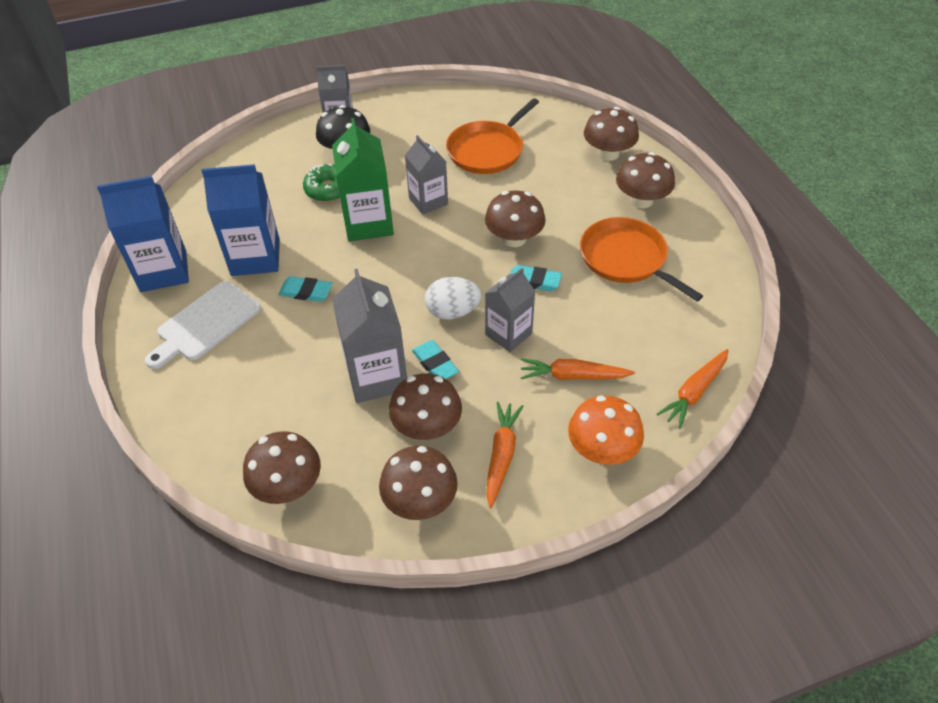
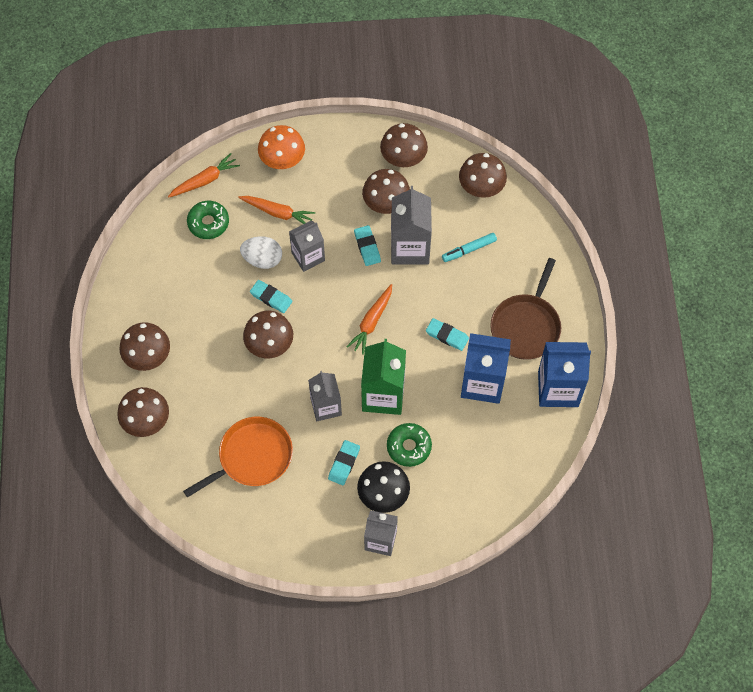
camera: 165 degrees left, 15 degrees up
(205, 323) = (526, 326): white cutting board -> brown pan
(293, 393) = (469, 250): none -> turquoise marker
(393, 164) = (344, 463): none -> turquoise eraser
(453, 312) = (341, 286): white egg -> white egg (262, 259)
(501, 455) = (345, 171): orange carrot -> orange carrot (371, 322)
(626, 259) = (192, 299): orange pan -> none
(656, 341) = (208, 223): none -> green donut

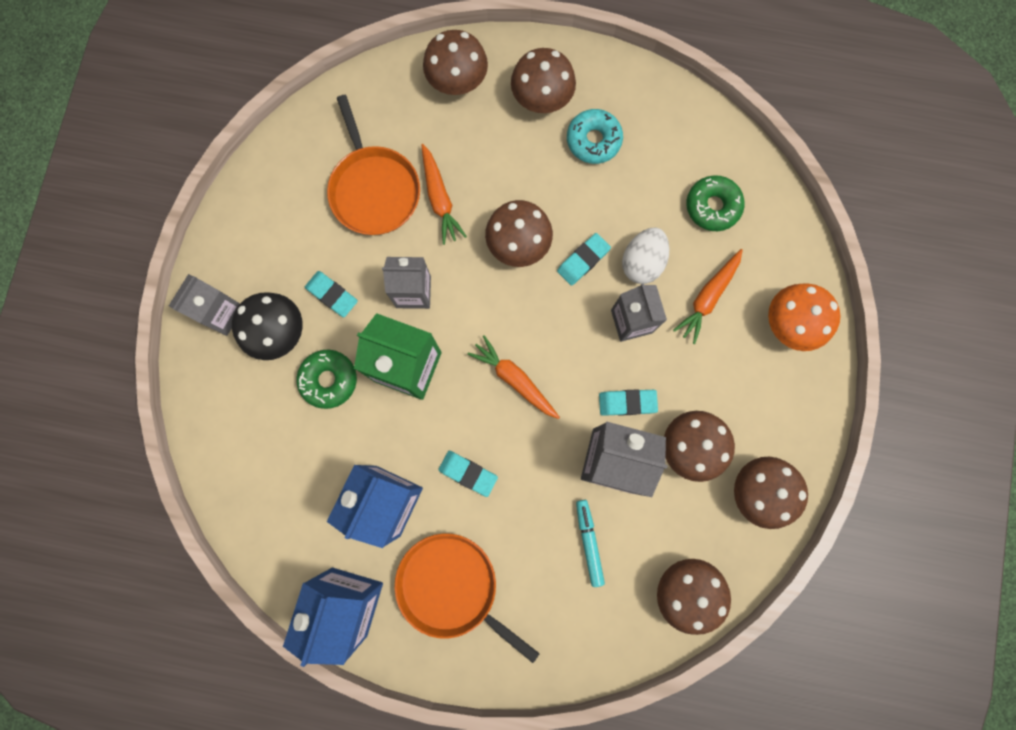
camera: 105 degrees right, 15 degrees up
(175, 312) = (593, 140): none -> turquoise donut
(205, 180) = (778, 216): orange carrot -> orange carrot (439, 199)
(447, 335) = (468, 473): turquoise eraser -> turquoise eraser turned 75 degrees clockwise
(526, 326) = (452, 587): brown pan -> orange pan

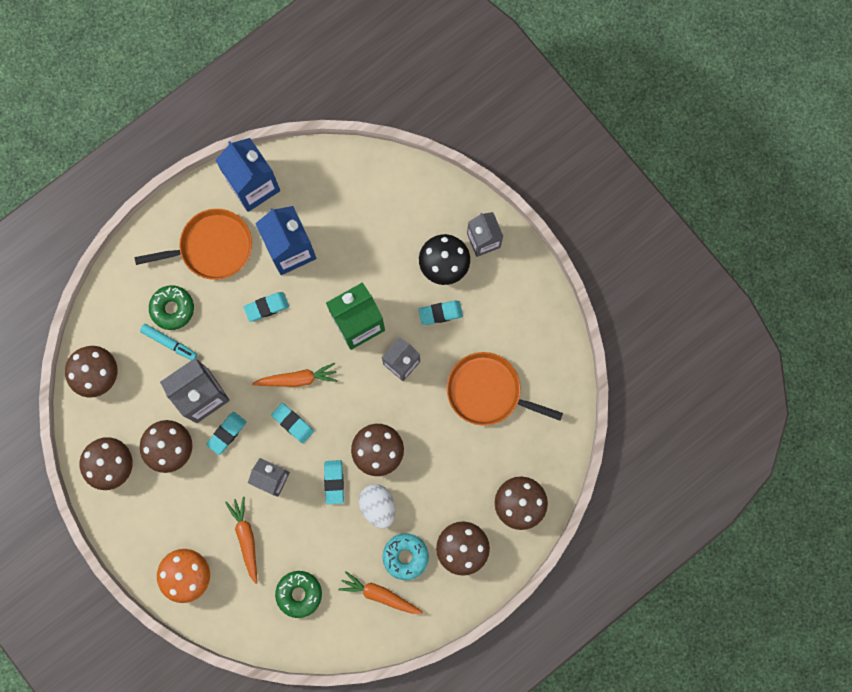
camera: 130 degrees right, 0 degrees up
(329, 380) = (389, 271): green donut -> green donut (172, 309)
(439, 199) = (448, 427): orange carrot -> orange carrot (380, 594)
(561, 347) = (293, 423): none -> turquoise eraser
(642, 262) = (302, 517): white egg -> white egg (378, 506)

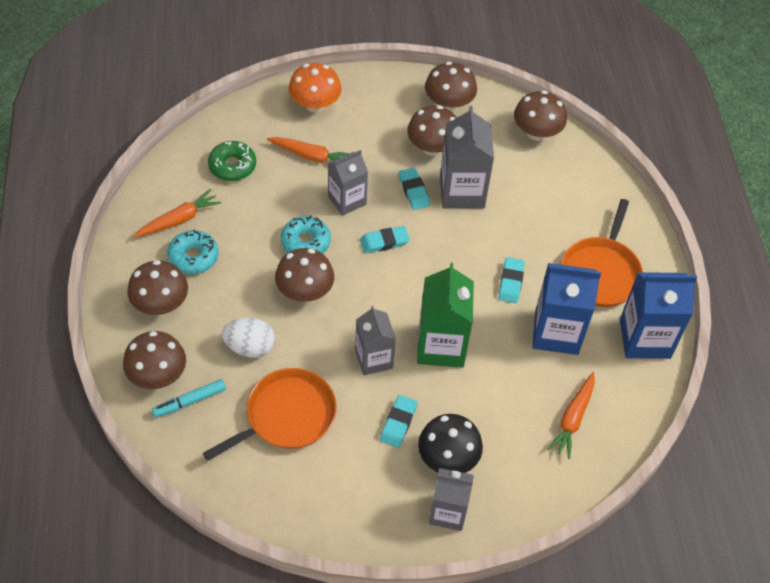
camera: 120 degrees right, 25 degrees down
(169, 343) = (528, 194): turquoise marker -> turquoise marker (189, 401)
(172, 309) = (560, 212): green donut -> none
(297, 379) = (423, 268): orange carrot -> orange carrot (572, 419)
(334, 482) = (305, 242): turquoise eraser -> turquoise donut
(378, 506) = (255, 262): white egg -> white egg (250, 347)

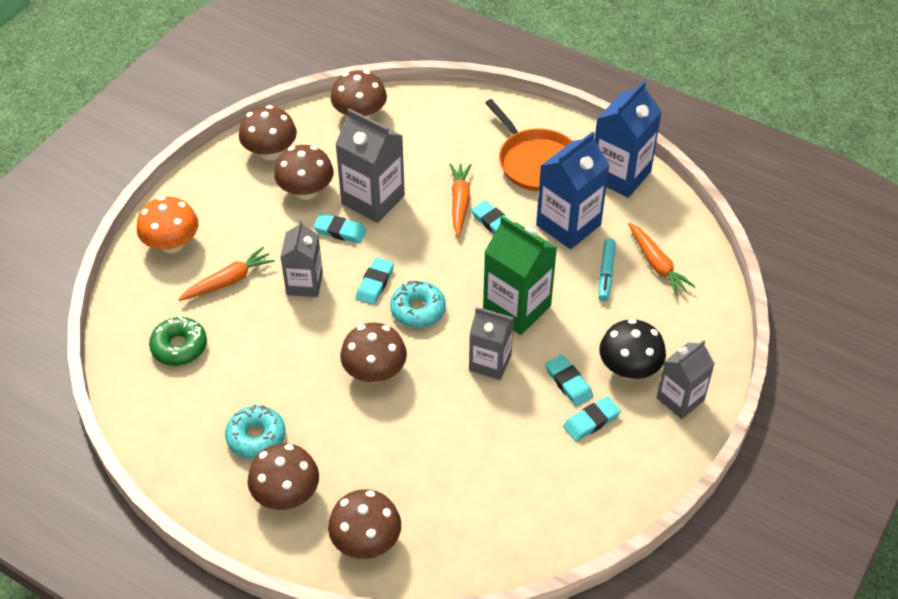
camera: 50 degrees left, 5 degrees down
(179, 220) = (201, 425): orange carrot -> orange carrot (460, 202)
(189, 401) = (417, 530): turquoise marker -> turquoise marker (606, 273)
(250, 347) = (399, 448): white egg -> none
(286, 416) = (495, 461): orange pan -> none
(305, 242) = (321, 340): turquoise donut -> turquoise donut (418, 310)
(374, 460) = (591, 421): none -> turquoise eraser

